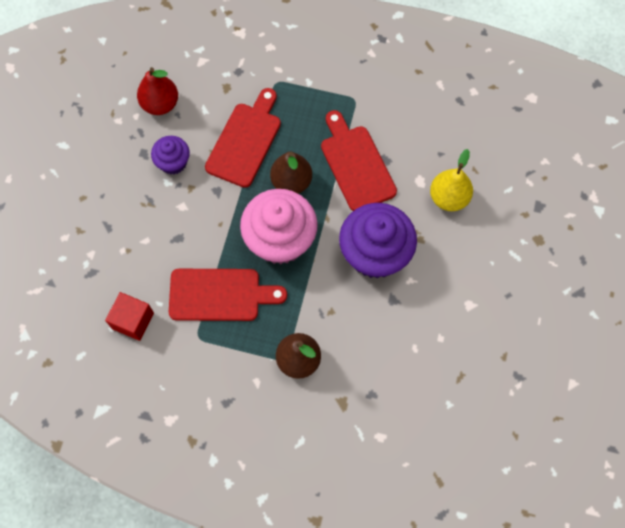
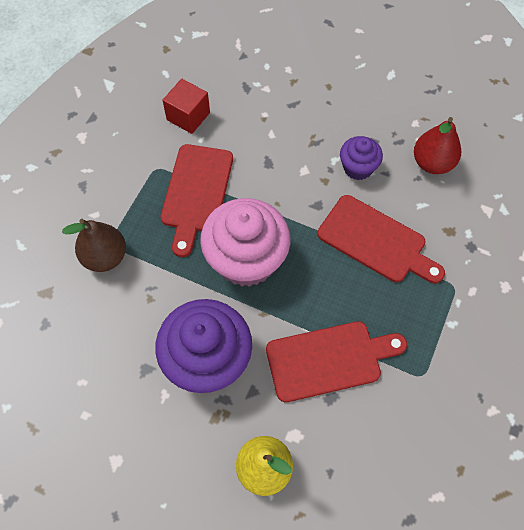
camera: 100 degrees right, 5 degrees down
(291, 182) = (316, 282): brown pear -> none

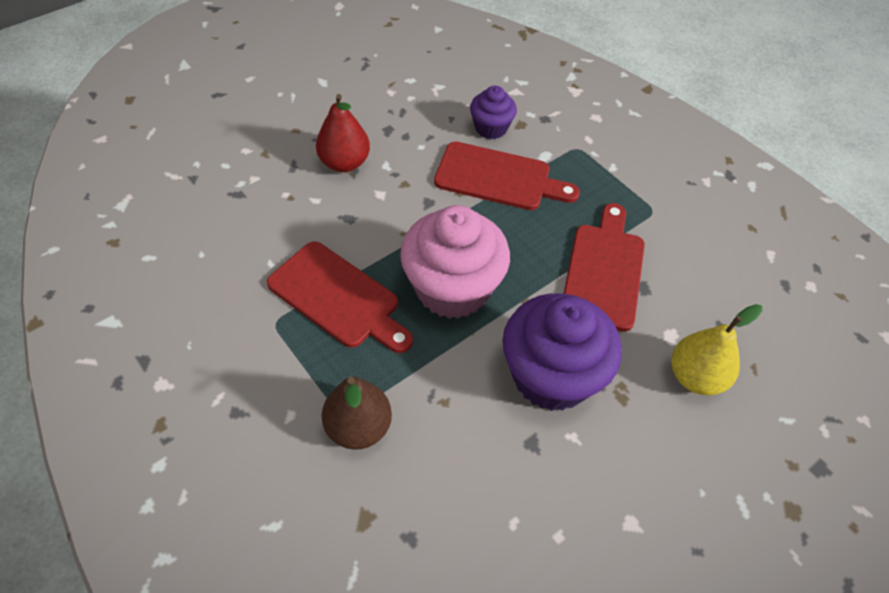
camera: 65 degrees left, 10 degrees down
(188, 116) = (229, 261): red cube -> none
(358, 167) = (408, 153): purple cupcake -> purple cupcake (491, 128)
(376, 241) = (498, 178): red cutting board -> red cutting board turned 45 degrees clockwise
(432, 163) = (442, 101): red pear -> red pear (344, 163)

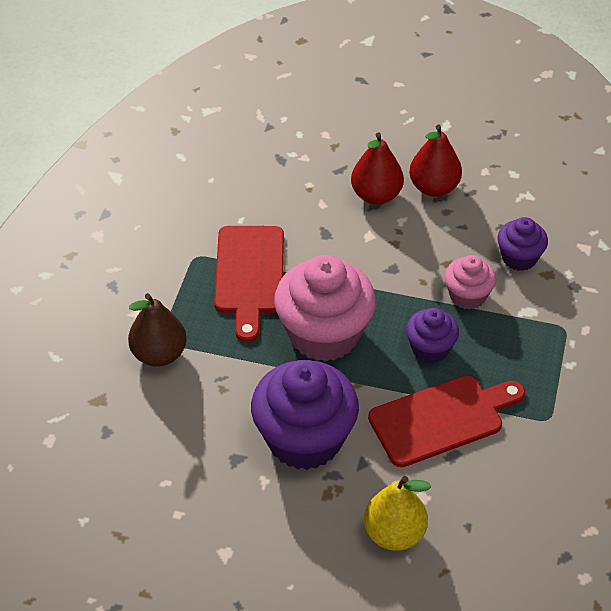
camera: 55 degrees right, 5 degrees down
(374, 127) = (434, 187): none -> red pear
(498, 178) = (467, 296): red cutting board -> pink cupcake
(529, 232) = (430, 348): none -> purple cupcake

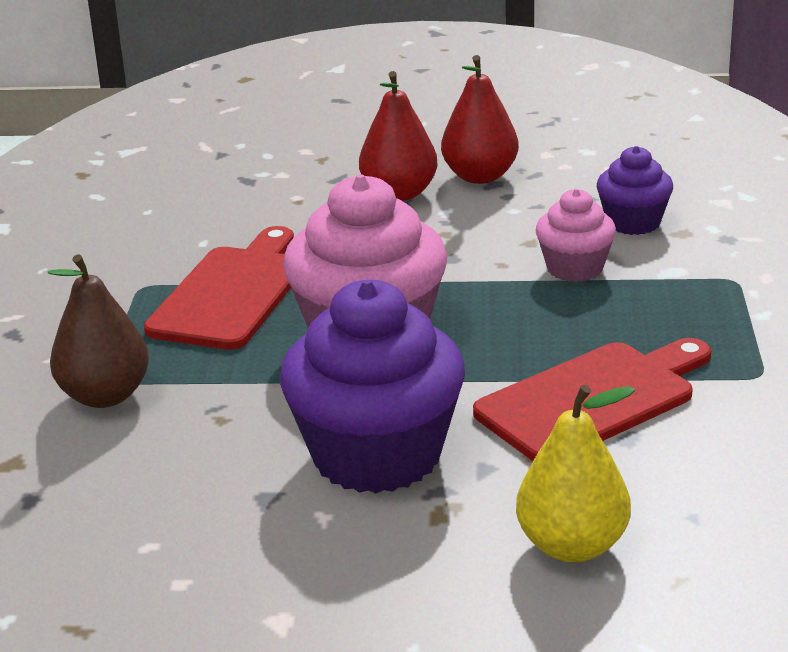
camera: 10 degrees left, 20 degrees down
(249, 275) = (232, 293): red cutting board -> red cutting board turned 150 degrees counterclockwise
(430, 348) = (541, 328): purple cupcake -> none

